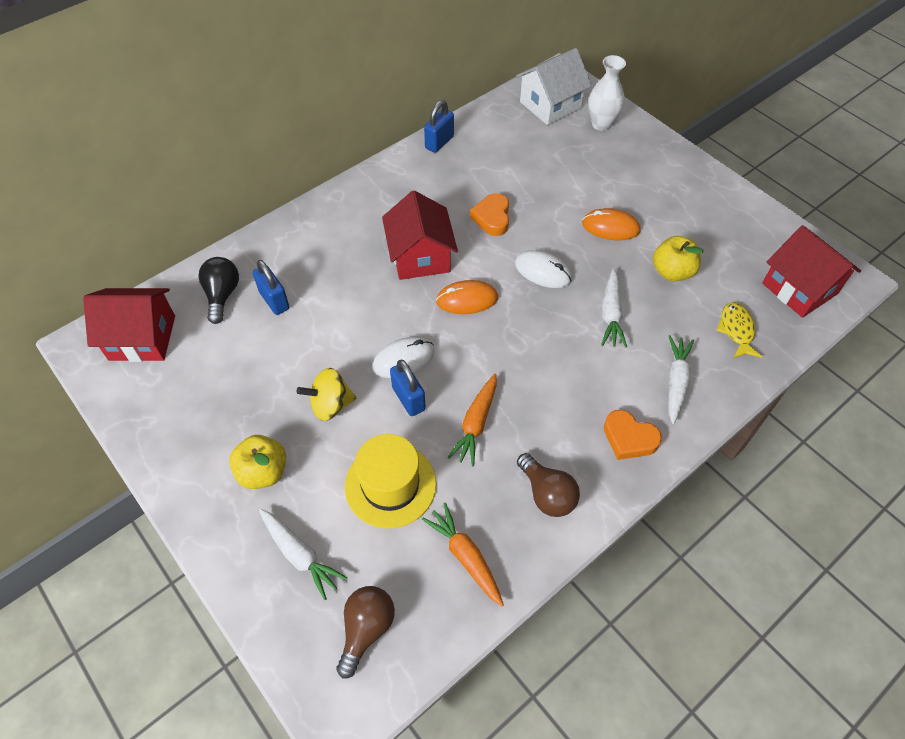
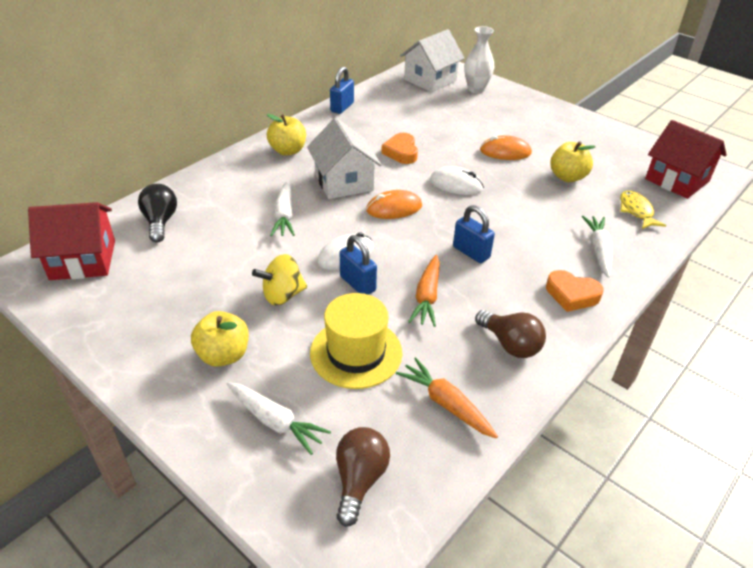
camera: 10 degrees left, 15 degrees down
(274, 300) = (212, 222): blue padlock -> blue padlock (471, 252)
(368, 205) = (288, 151): none -> yellow apple
(420, 256) = (344, 182): red house -> white house
(611, 314) = (525, 208): white carrot -> white carrot (284, 216)

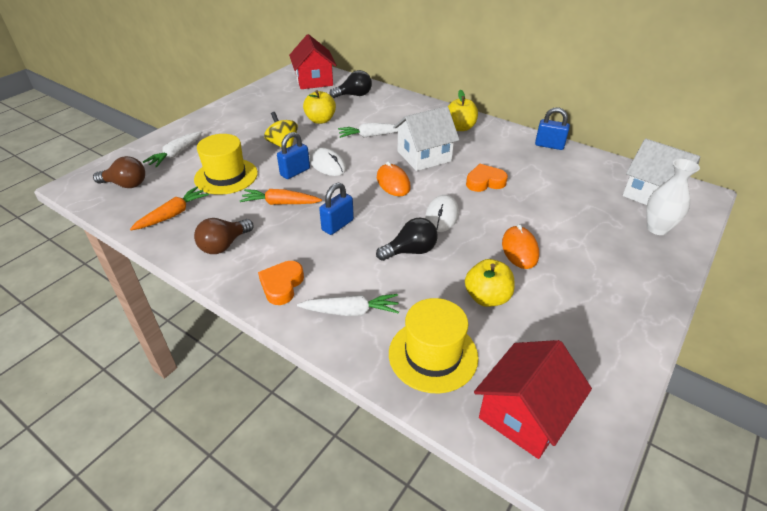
camera: 85 degrees right, 0 degrees up
(223, 355) = (231, 132): yellow apple -> yellow apple (320, 120)
(511, 208) = (410, 251): none -> black light bulb
(636, 211) = (433, 355): yellow fish -> yellow hat

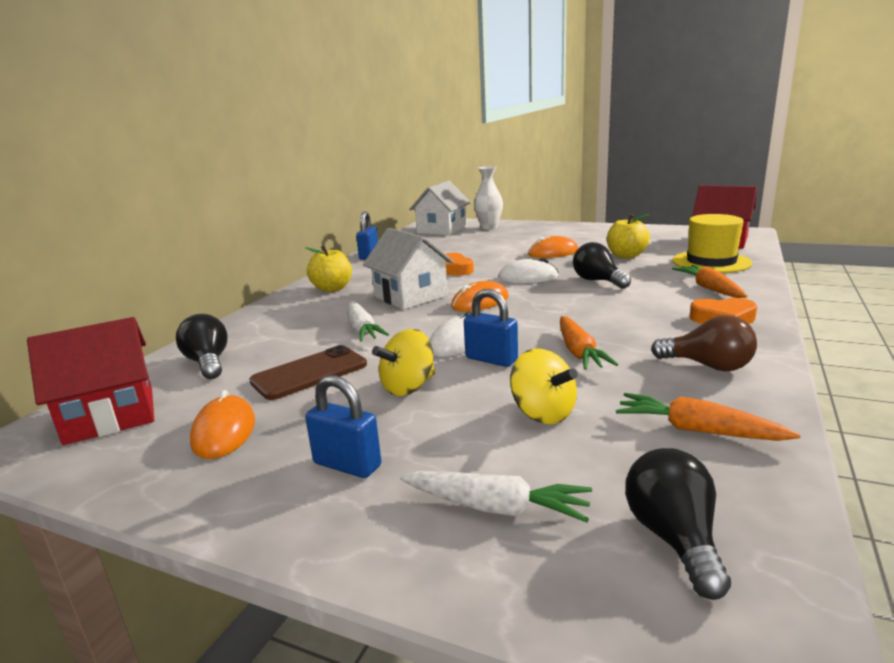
camera: 100 degrees left, 20 degrees down
(126, 184) = (674, 538): brown light bulb -> black light bulb
(226, 176) = (543, 413): yellow hat -> yellow spinning top
(279, 103) = (224, 432): none -> orange mouse
(320, 120) = (309, 373): yellow apple -> brown phone
(337, 225) = (590, 314): blue padlock -> blue padlock (347, 465)
(351, 311) = (709, 289): white carrot -> orange carrot

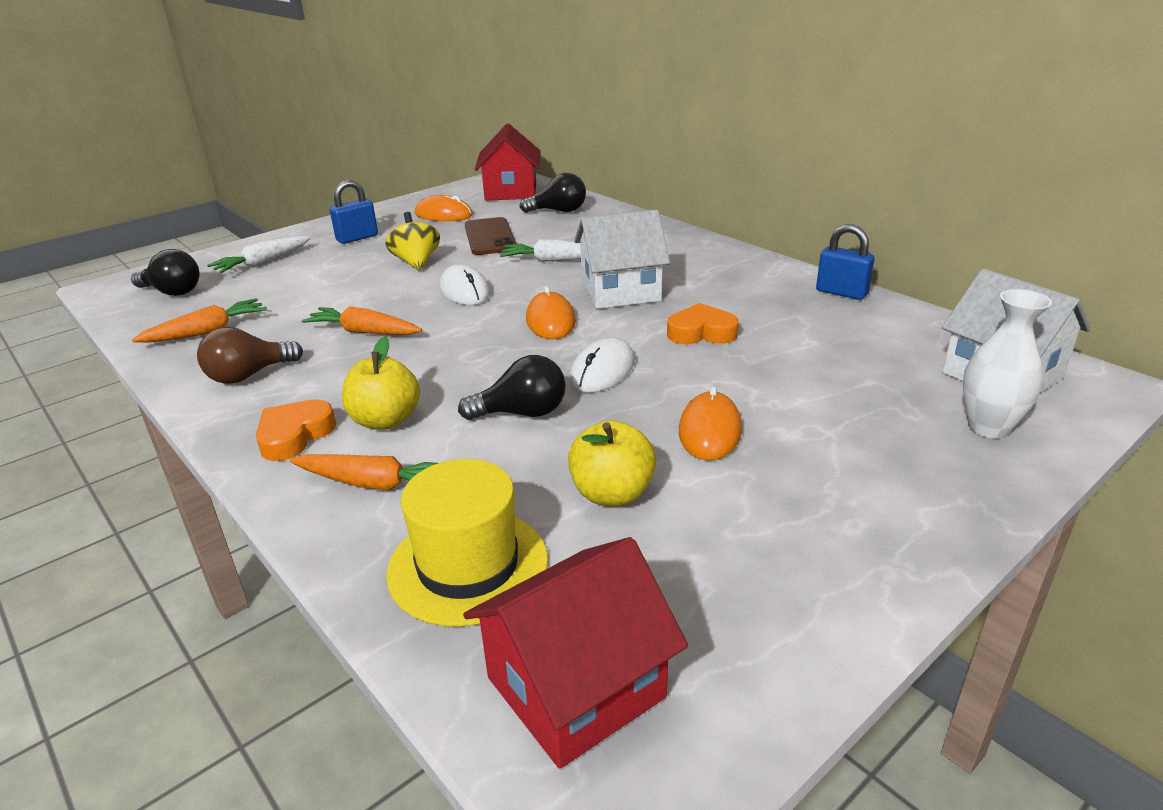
camera: 115 degrees right, 10 degrees up
(332, 288) = (701, 259): yellow apple -> yellow apple (385, 420)
(491, 359) = (411, 296): blue padlock -> none
(543, 413) = (311, 293): yellow spinning top -> none

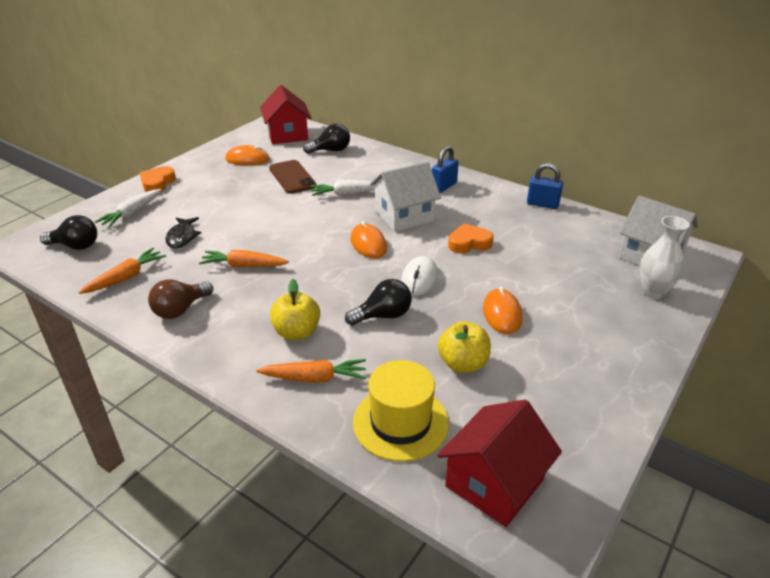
camera: 15 degrees left, 5 degrees up
(294, 435) = (241, 351): orange heart -> orange heart (157, 183)
(306, 293) = (182, 237): none -> black fish
(357, 238) = (193, 185): blue padlock -> blue padlock (444, 186)
(416, 262) = (249, 203): yellow spinning top -> none
(465, 290) = (297, 225): white mouse -> none

